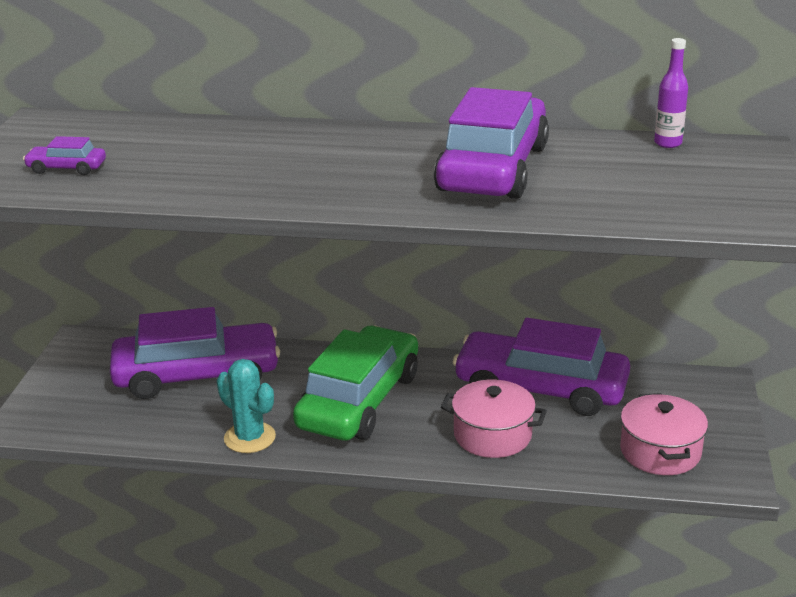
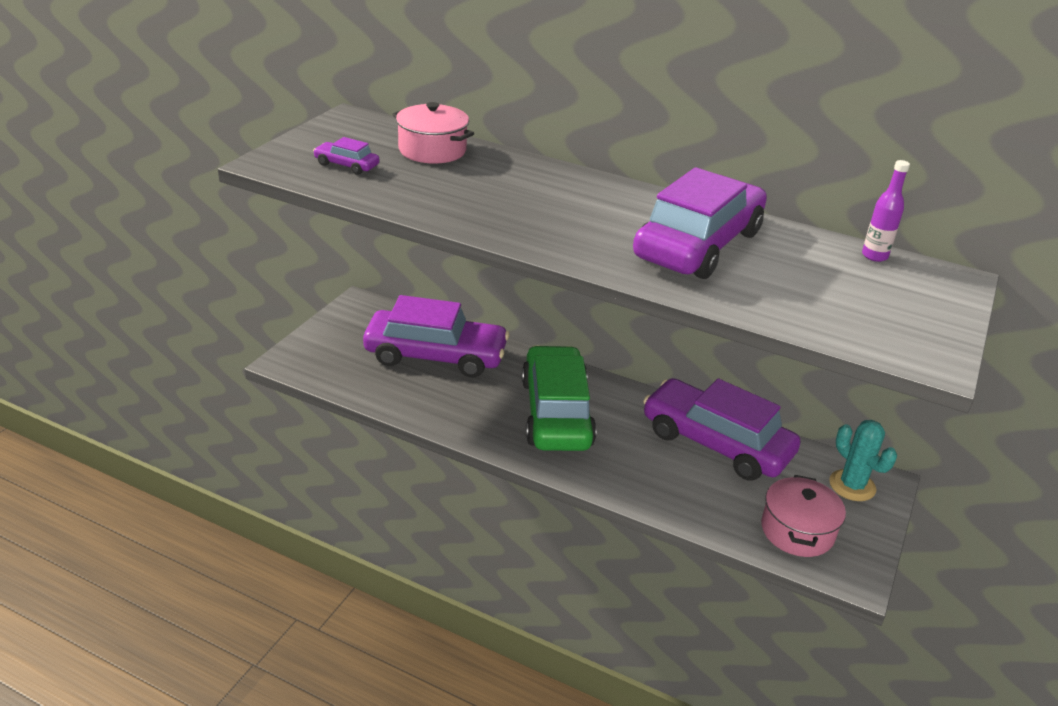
camera: 15 degrees right, 5 degrees up
(249, 438) = (453, 421): turquoise cactus -> turquoise cactus (852, 485)
(359, 401) = (556, 413): green car -> green car turned 45 degrees counterclockwise
(492, 435) = (654, 474): pink pot -> pink pot (432, 150)

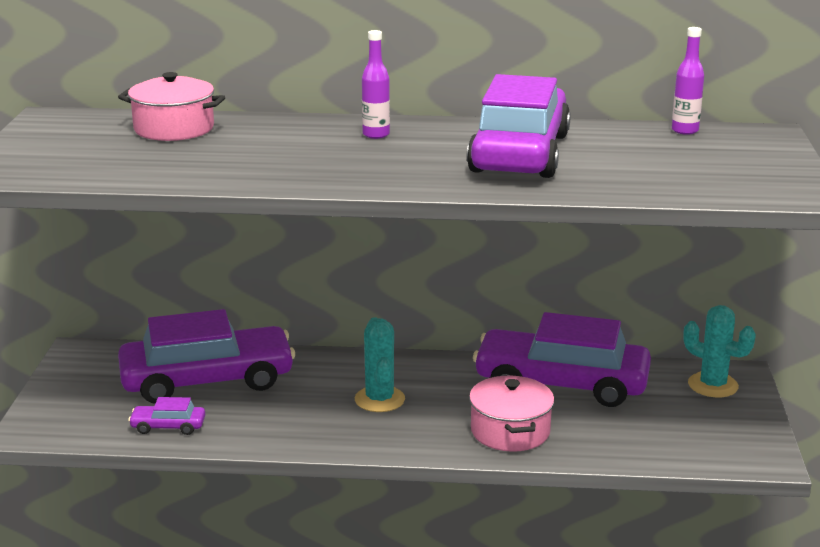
camera: 20 degrees left, 10 degrees down
(346, 165) = (90, 158): purple car -> purple car (168, 426)
(556, 413) = (379, 399): green car -> turquoise cactus
(589, 194) = (376, 135): none -> purple bottle
(797, 531) = (688, 437): pink pot -> pink pot (510, 431)

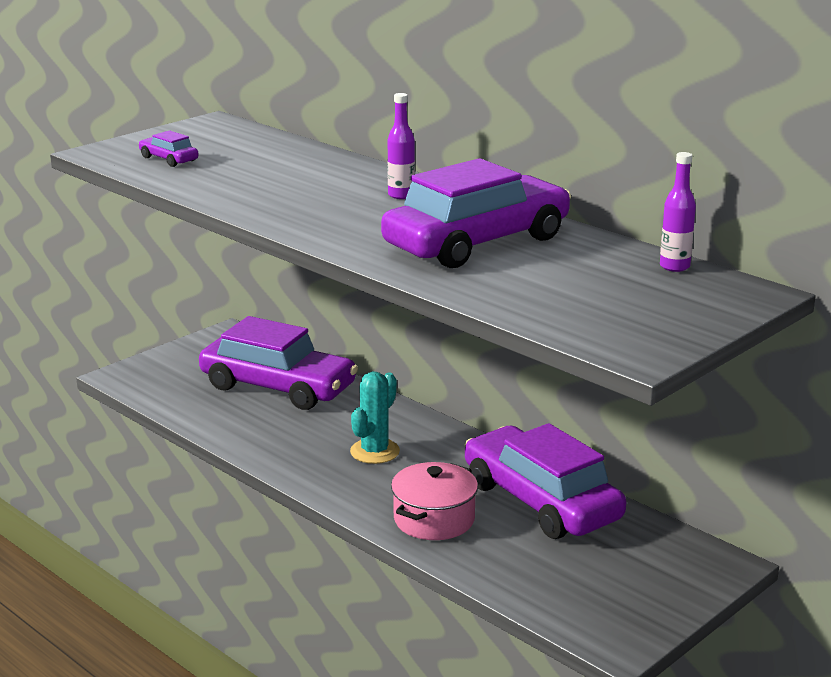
camera: 40 degrees right, 0 degrees up
(168, 426) = (203, 409): purple car -> purple car (169, 159)
(174, 129) = (271, 151): pink pot -> none
(713, 385) = (680, 562): turquoise cactus -> none

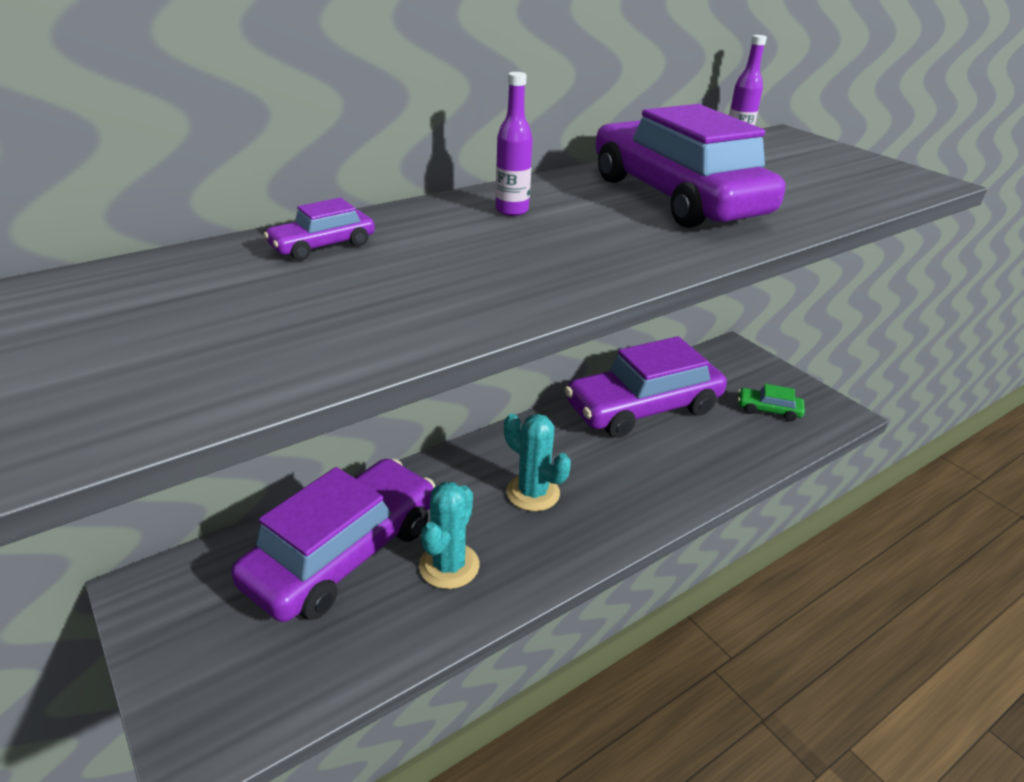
camera: 80 degrees left, 10 degrees up
(169, 159) = (213, 353): purple car -> purple car (322, 246)
(277, 426) = (449, 566): none -> turquoise cactus
(434, 519) = (670, 473): pink pot -> none
(589, 585) = (768, 410): none -> green car

